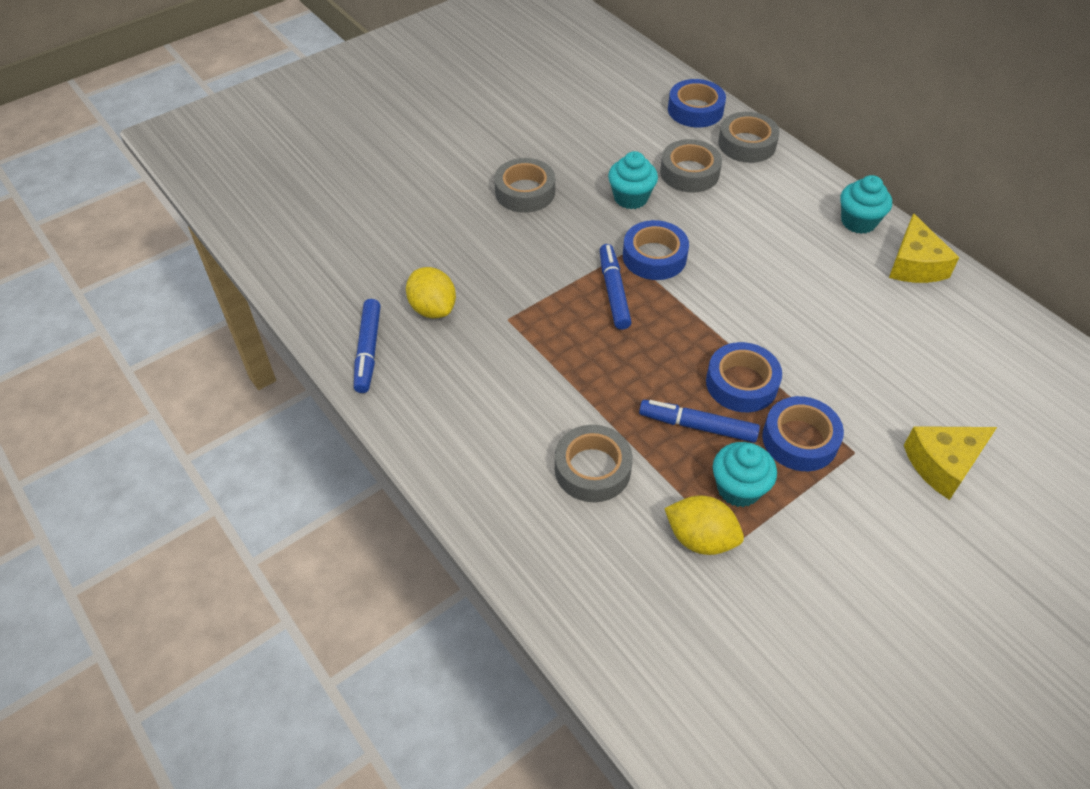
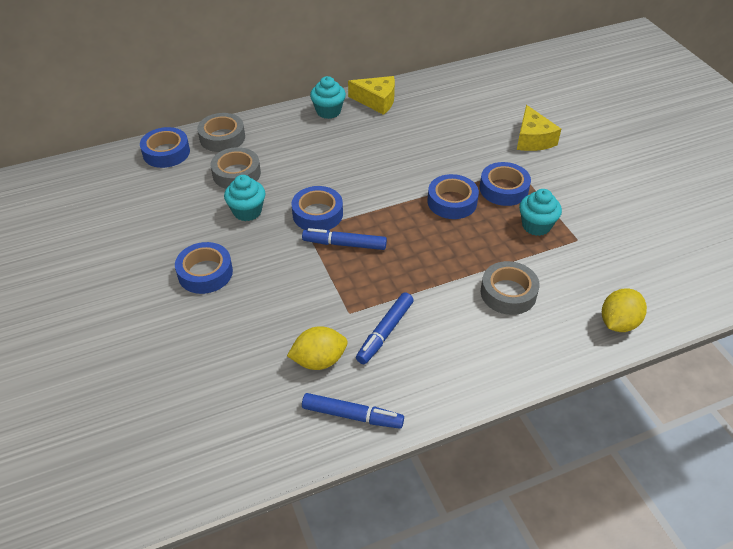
camera: 75 degrees left, 5 degrees down
(525, 192) = (205, 273): grey tape -> blue tape
(697, 426) = (483, 231): blue marker -> blue marker (385, 332)
(700, 538) = (571, 253): yellow lemon -> yellow lemon (618, 323)

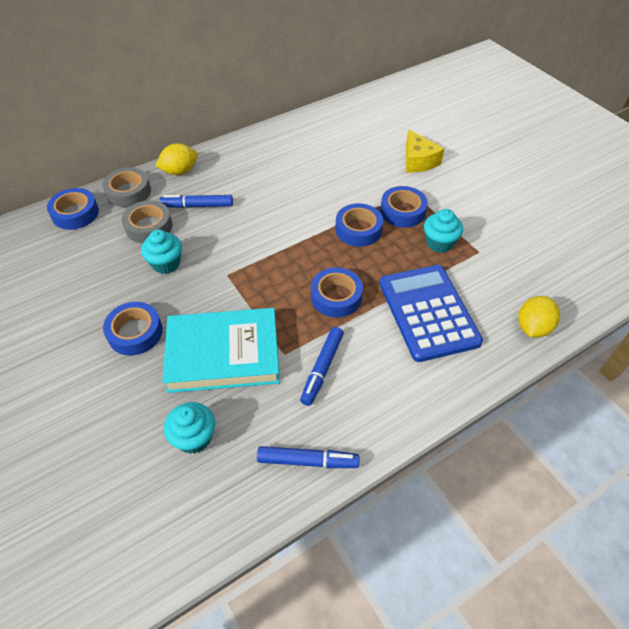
camera: 10 degrees left, 5 degrees up
(288, 304) = (223, 354): none -> turquoise book
(317, 214) = (235, 257): blue tape -> blue tape (336, 297)
(319, 360) = (264, 408): yellow lemon -> yellow lemon (180, 171)
(328, 111) = (226, 155): turquoise cupcake -> turquoise cupcake (194, 438)
(344, 244) = (266, 284): blue marker -> blue marker (197, 206)
(376, 101) = (269, 140): yellow cheese -> none
(508, 293) = (428, 312): grey tape -> blue calculator

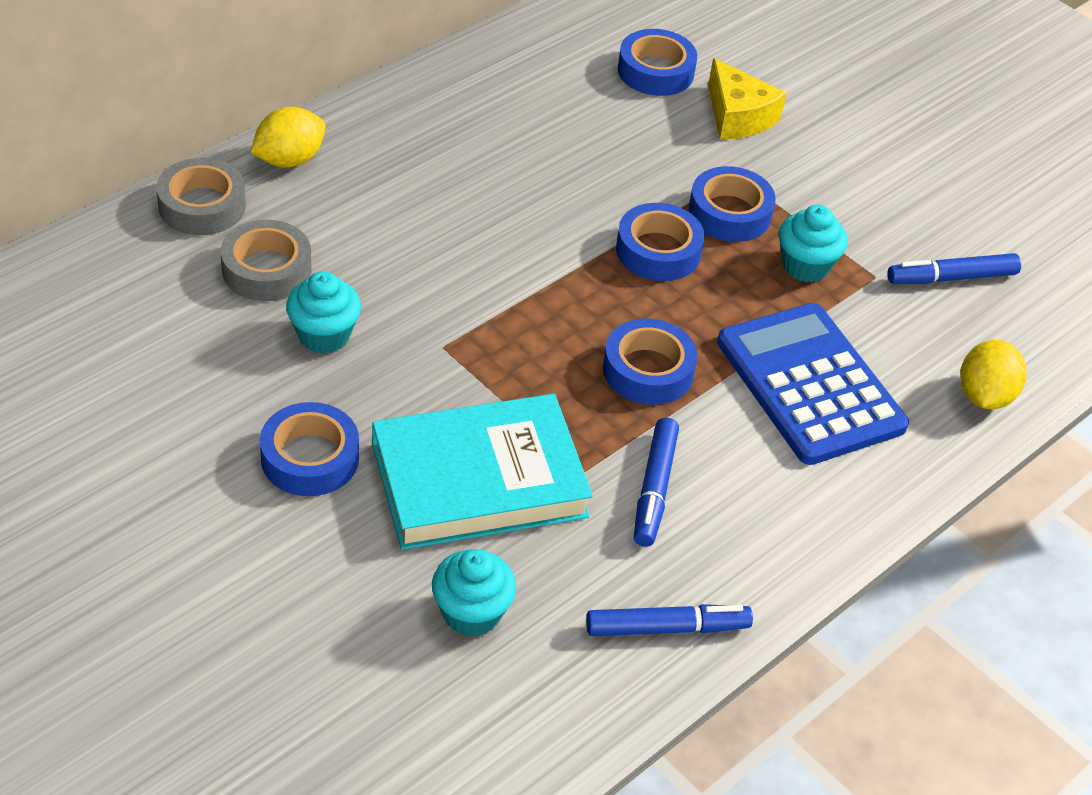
camera: 15 degrees left, 5 degrees down
(75, 213) = (112, 253): blue tape -> blue tape (655, 71)
(197, 206) = (347, 224): blue marker -> blue marker (951, 278)

